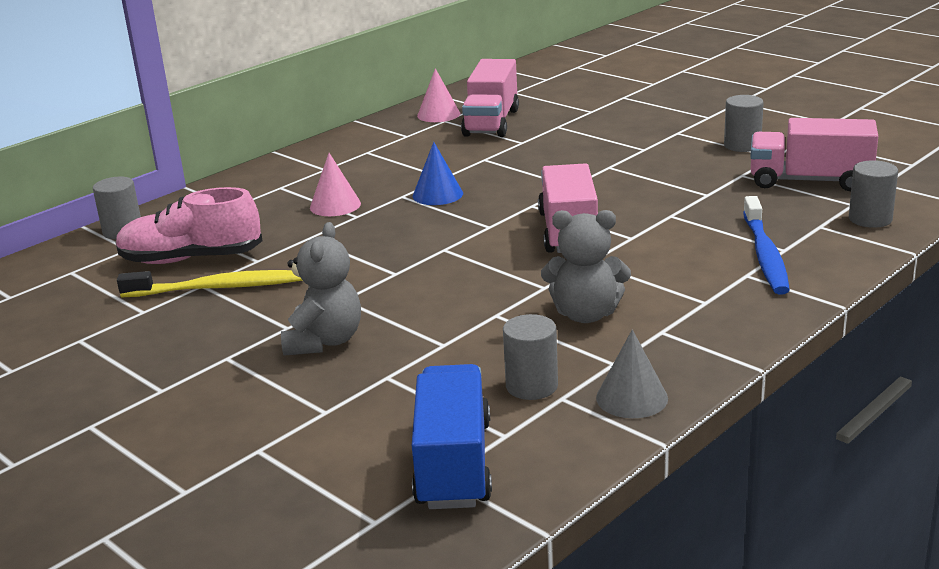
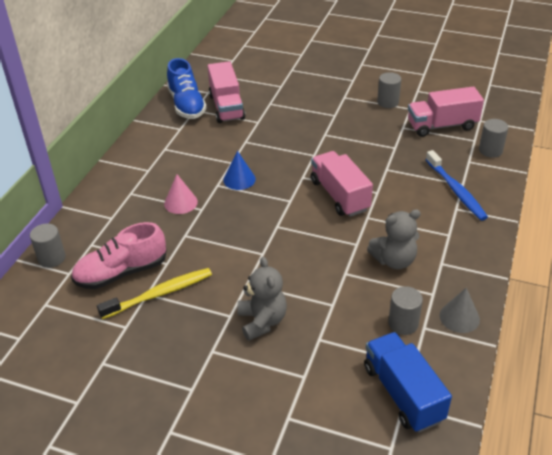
camera: 25 degrees left, 15 degrees up
(438, 114) = (186, 105): pink cone -> blue shoe

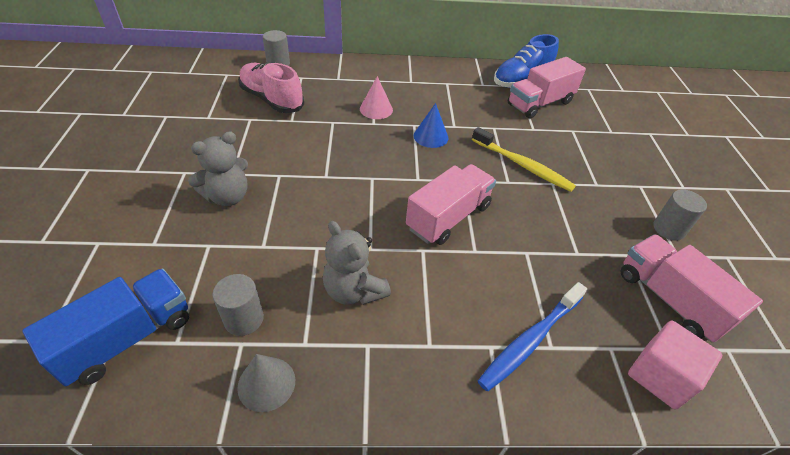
camera: 65 degrees right, 5 degrees up
(159, 294) = (251, 125): yellow toothbrush -> yellow toothbrush (522, 165)
(490, 150) = (660, 376): grey cylinder -> pink cube

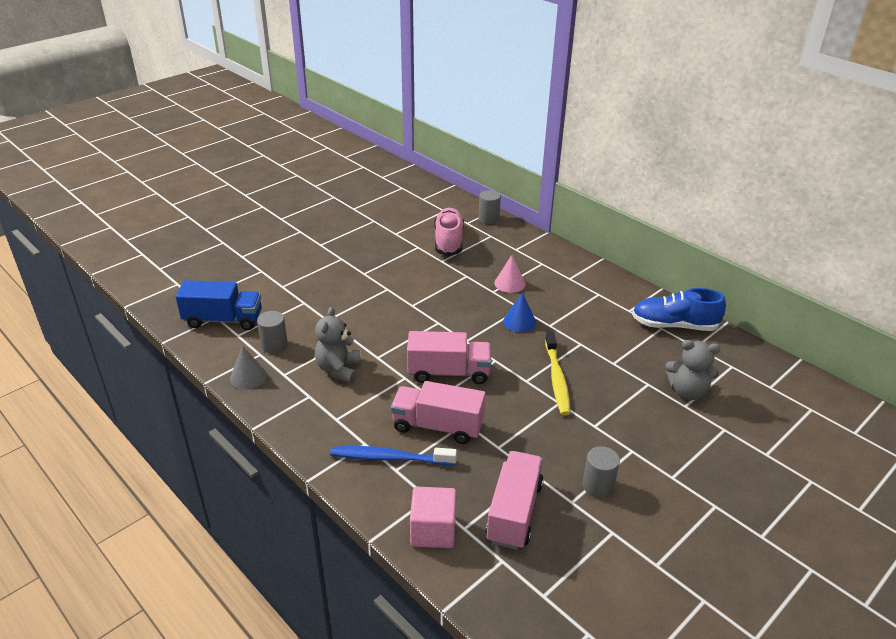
camera: 50 degrees right, 10 degrees down
(227, 196) = (345, 284): grey teddy bear -> grey teddy bear (687, 392)
(540, 103) = (656, 350): pink truck -> pink truck (437, 426)

